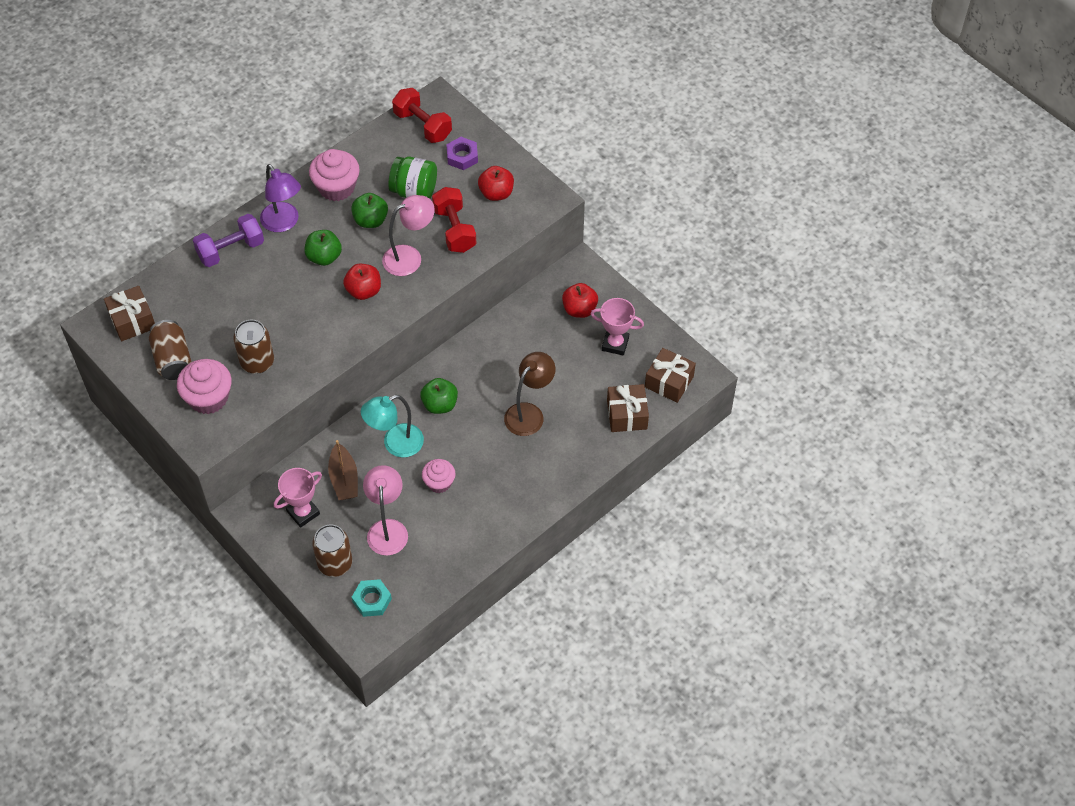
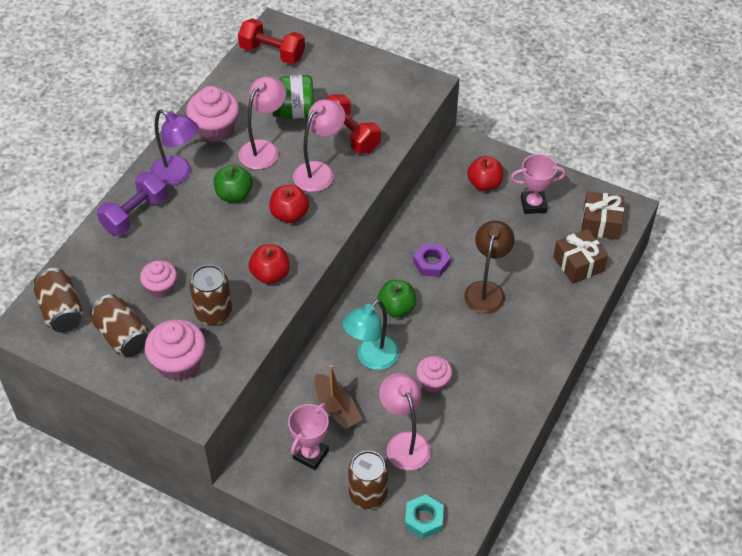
camera: 20 degrees left, 5 degrees down
(132, 321) = (61, 311): brown gift -> brown can
(223, 325) = (161, 287): none -> pink cupcake
(370, 220) = (264, 149): green apple -> pink lamp
(462, 156) = (324, 70): purple nut -> purple nut (431, 263)
(496, 193) = (373, 93): red apple -> red apple (270, 274)

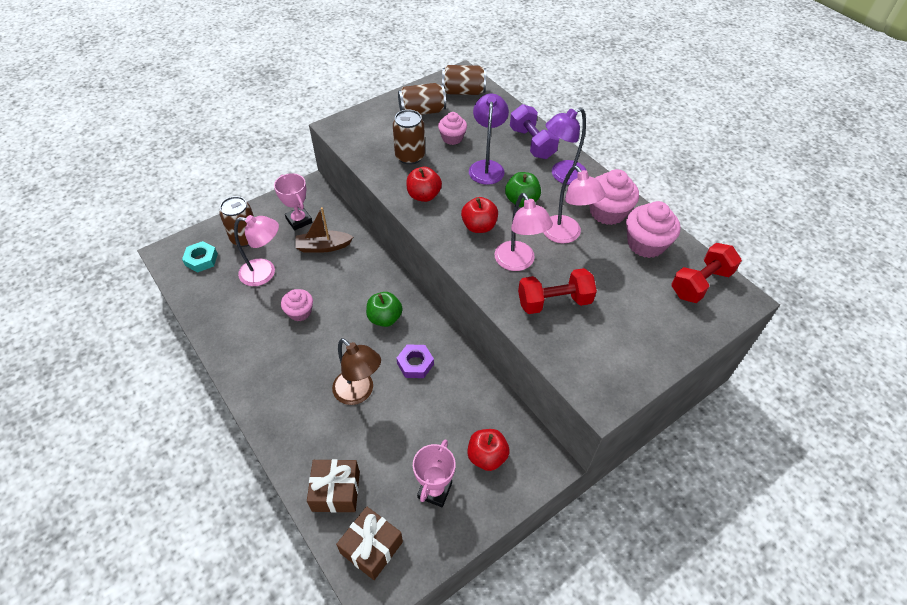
camera: 115 degrees right, 0 degrees up
(178, 363) = (380, 129): pink cupcake -> pink cupcake (646, 244)
(196, 239) = (487, 167): none -> purple lamp
(293, 112) = (606, 271): green jar -> none
(371, 358) = (349, 283): turquoise lamp -> none

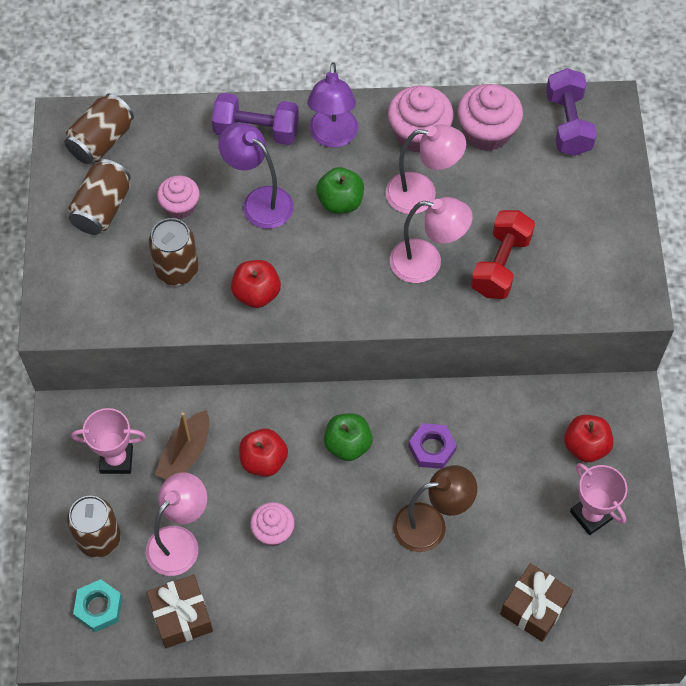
camera: 55 degrees left, 10 degrees up
(371, 547) = (614, 605): brown gift -> brown gift (181, 616)
(479, 226) = (347, 267): red apple -> red apple (264, 460)
(700, 283) = (568, 124): red dumbbell -> purple dumbbell

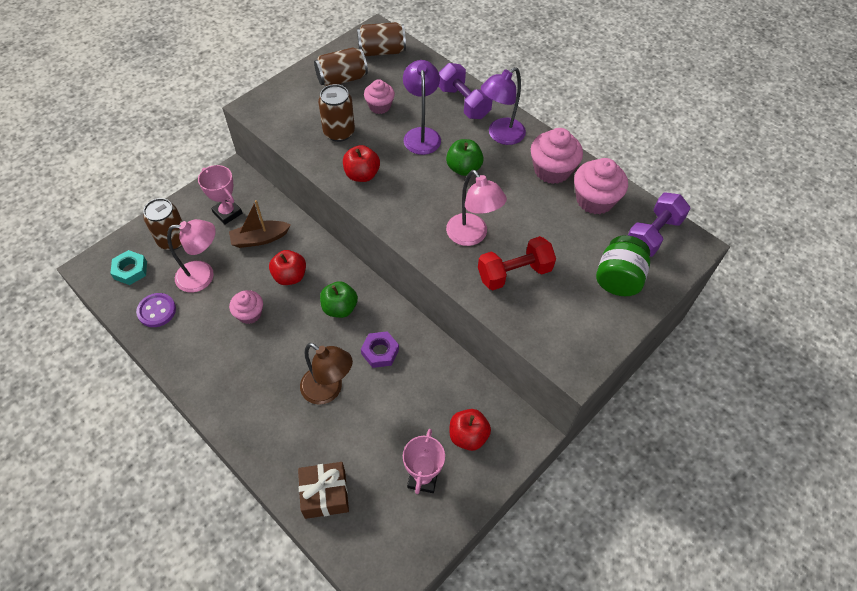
camera: 45 degrees right, 5 degrees down
(181, 616) = (157, 311): brown gift -> purple button
(422, 194) = (514, 200): pink lamp -> none
(585, 192) = (618, 279): none -> green jar

